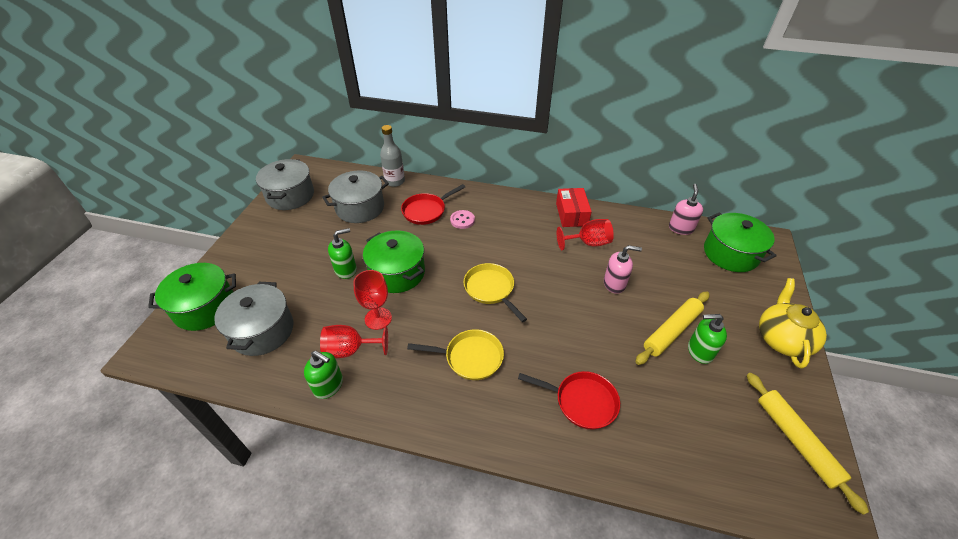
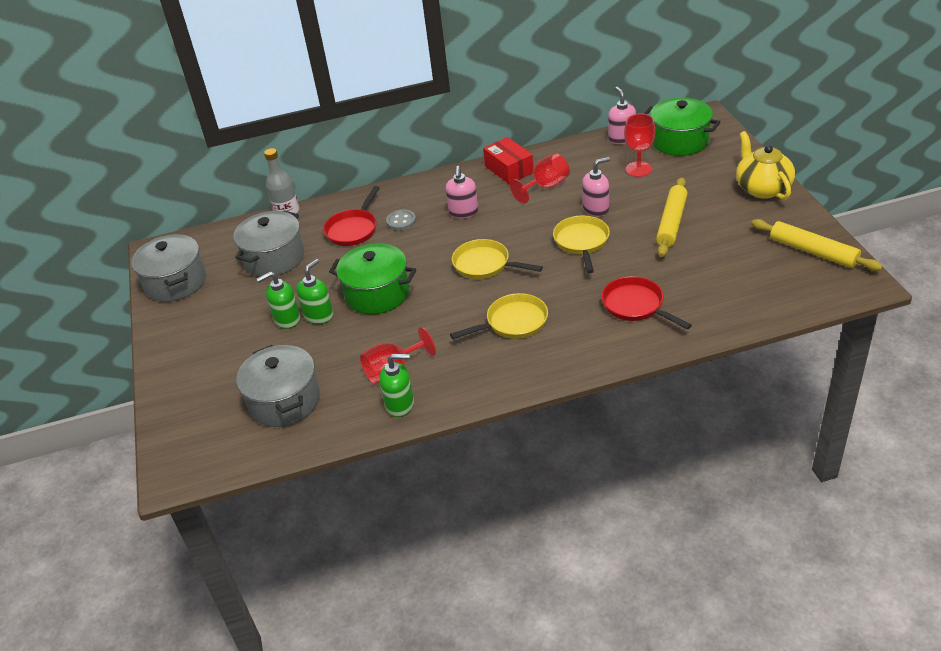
camera: 25 degrees left, 5 degrees down
(205, 307) = (196, 415): green pot -> none
(378, 318) = (395, 336): red goblet -> red goblet (638, 169)
(462, 220) = (401, 221): pink button -> grey button
(511, 235) = (463, 212): none -> pink soap dispenser
(581, 309) = (582, 242): none -> yellow pan
(582, 401) = (636, 305): red pan -> red pan turned 120 degrees counterclockwise
(699, 351) = (704, 226): green soap dispenser -> green soap dispenser (287, 319)

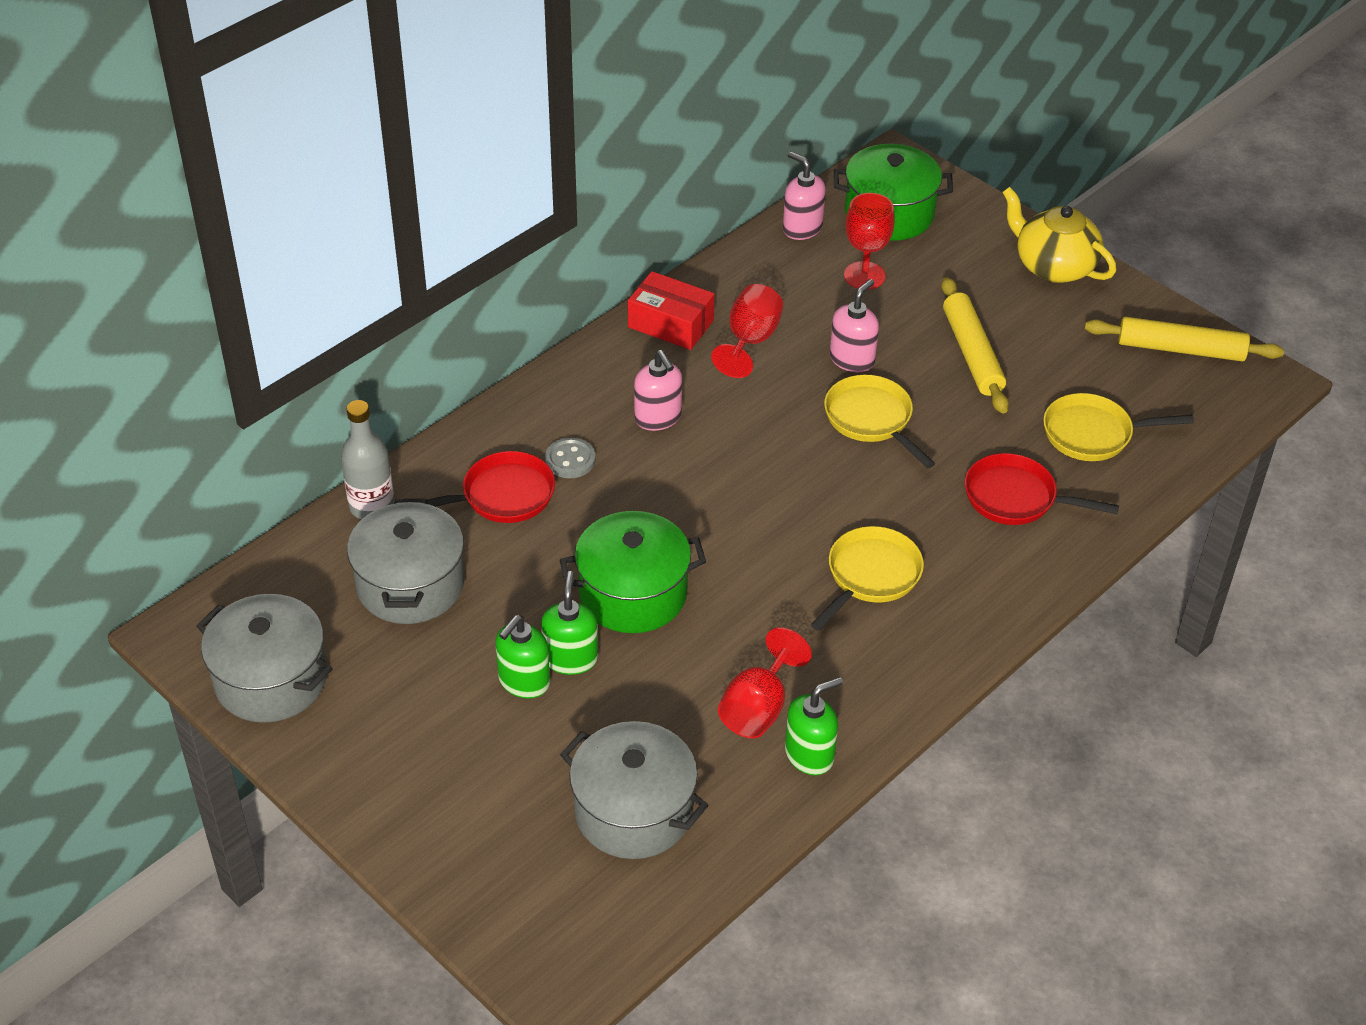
camera: 35 degrees left, 5 degrees up
(353, 229) = (502, 496): red pan -> red pan turned 105 degrees counterclockwise
(485, 264) = (759, 496): yellow pan -> yellow pan (1093, 434)

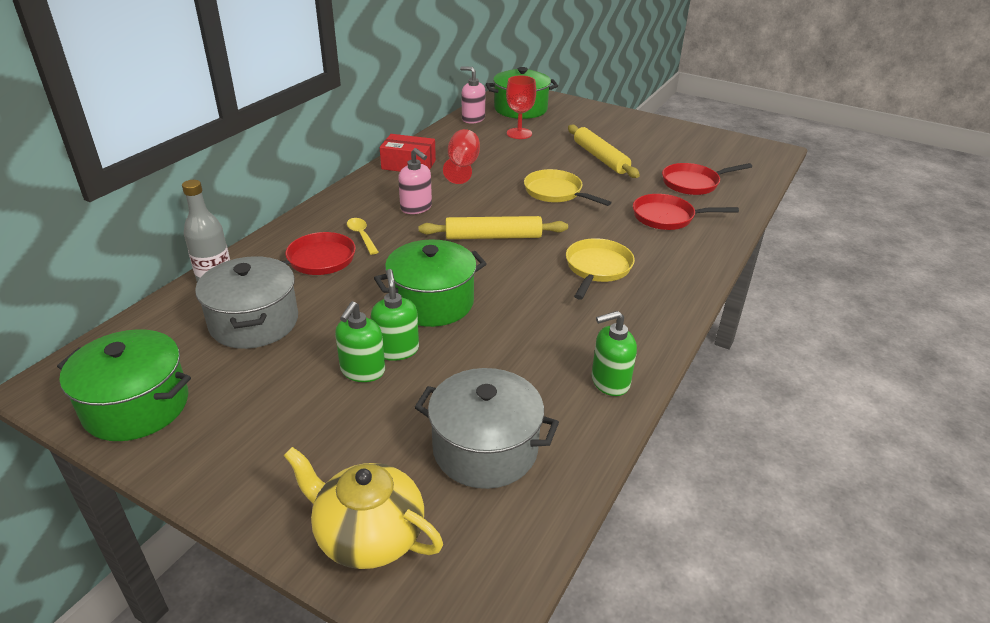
camera: 15 degrees left, 10 degrees down
(271, 679) = (136, 406): grey pot -> green pot
(570, 460) = (361, 236): grey button -> yellow spoon
(758, 708) = (556, 358): red goblet -> none
(809, 755) = (609, 382): green soap dispenser -> green soap dispenser turned 150 degrees counterclockwise
(852, 359) = (530, 168): pink soap dispenser -> none
(1053, 266) = (624, 120): yellow teapot -> yellow teapot (368, 535)
(1093, 434) = (693, 183): yellow pan -> red pan
(1181, 349) = (717, 144): yellow rolling pin -> yellow rolling pin (493, 237)

